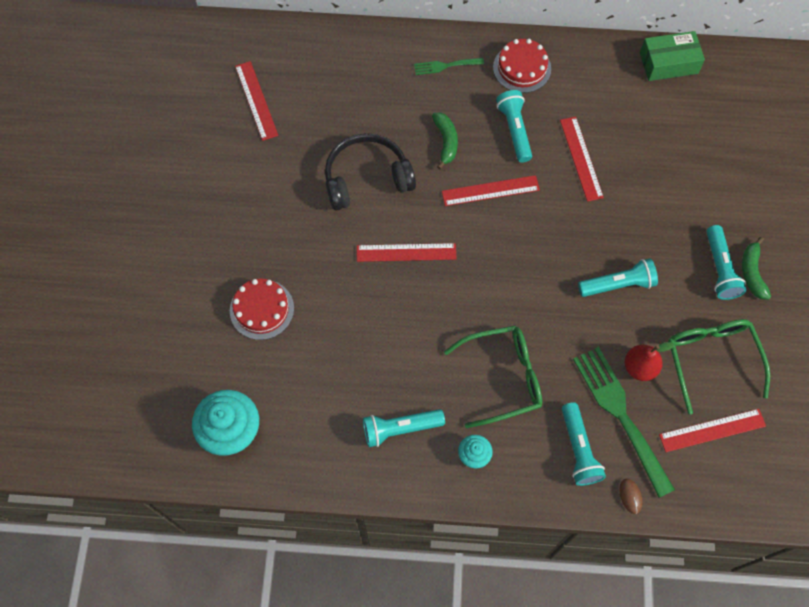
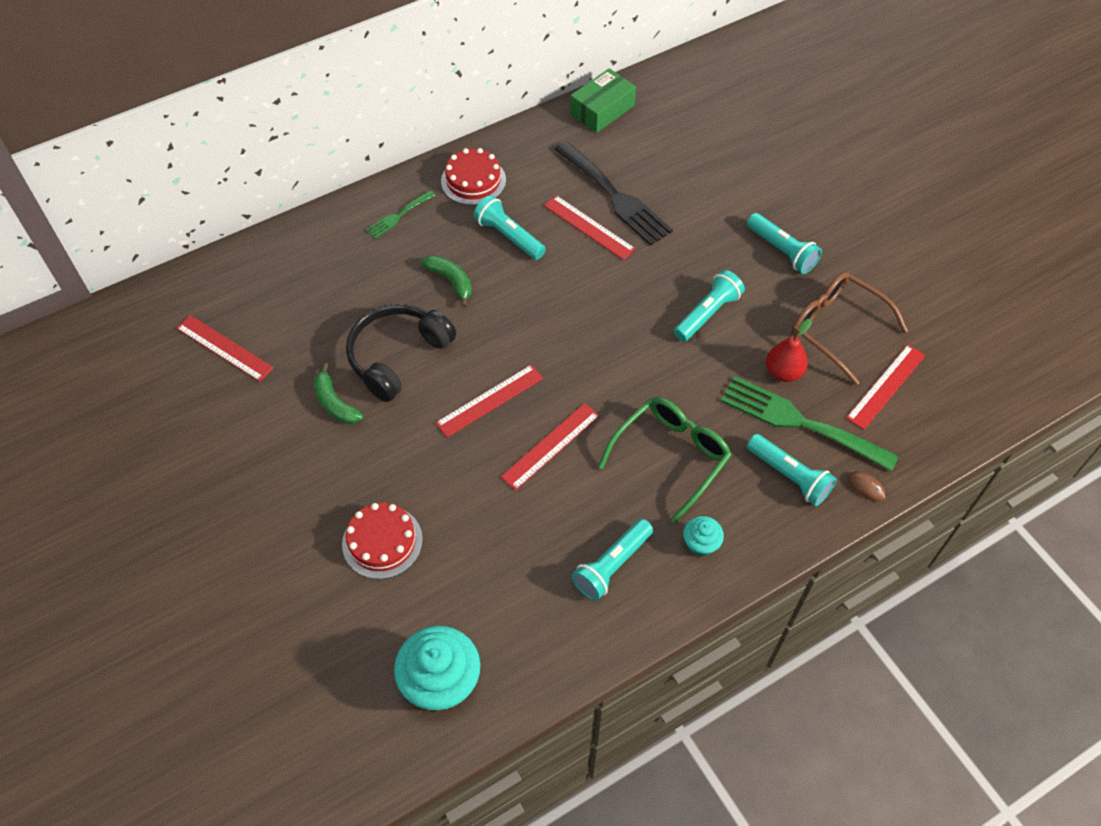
camera: 35 degrees left, 10 degrees down
(490, 190) = (527, 300): red ruler -> red ruler (550, 446)
(621, 144) = (615, 196): none -> black fork
(711, 359) = (837, 328): green glasses -> brown glasses
(752, 273) = (810, 238): green banana -> green banana (335, 403)

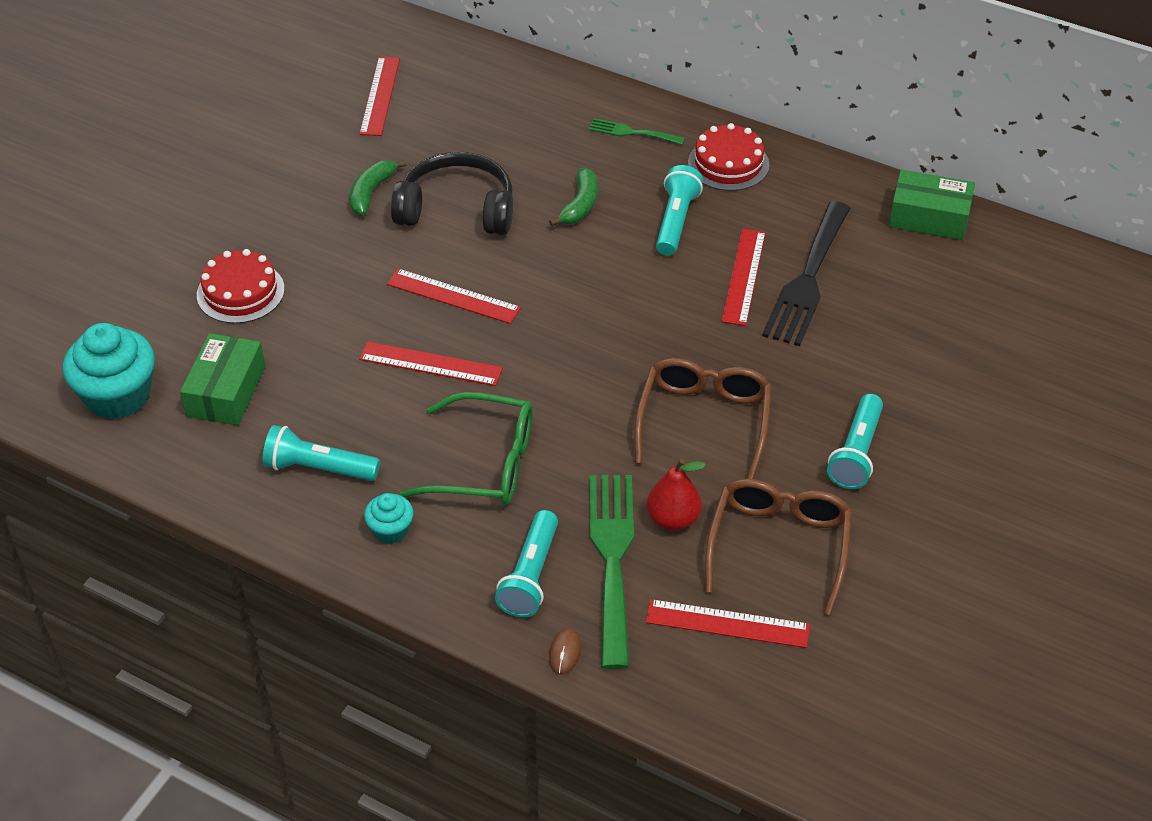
camera: 60 degrees right, 10 degrees down
(489, 597) = (226, 391): none -> green box
(707, 314) = (704, 421): turquoise flashlight -> brown glasses

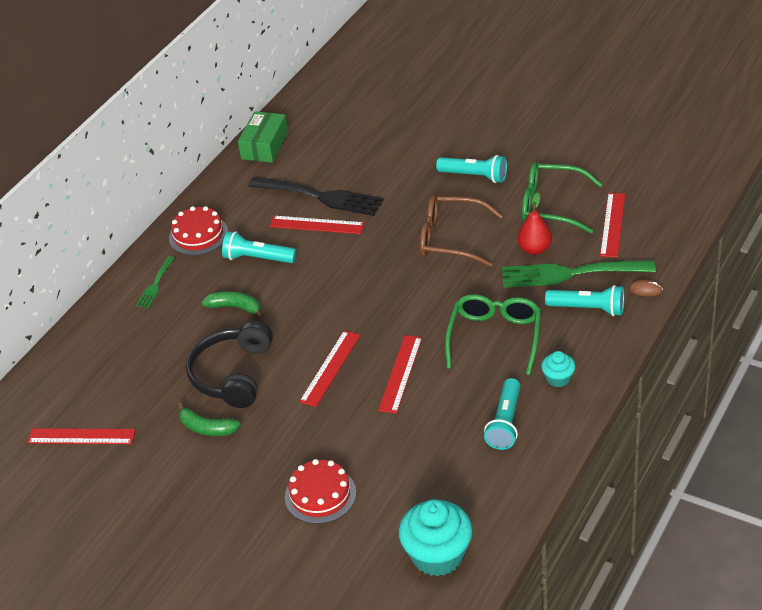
camera: 85 degrees left, 5 degrees down
(226, 391) = (431, 487): green box -> none
(778, 546) = (551, 206): brown glasses -> green glasses

